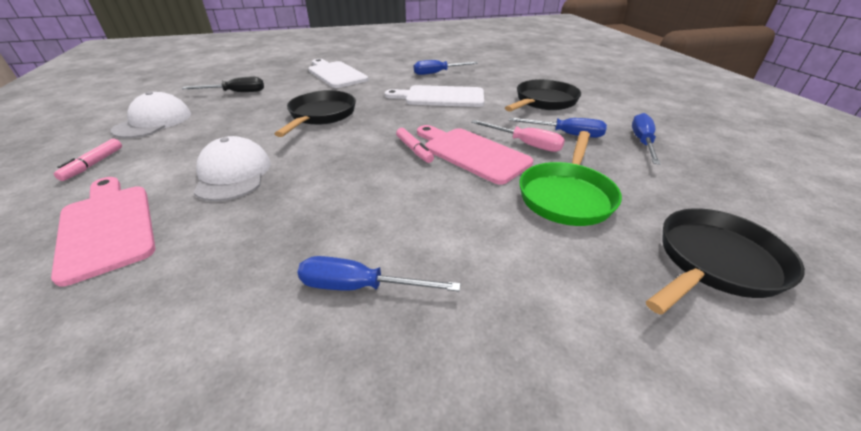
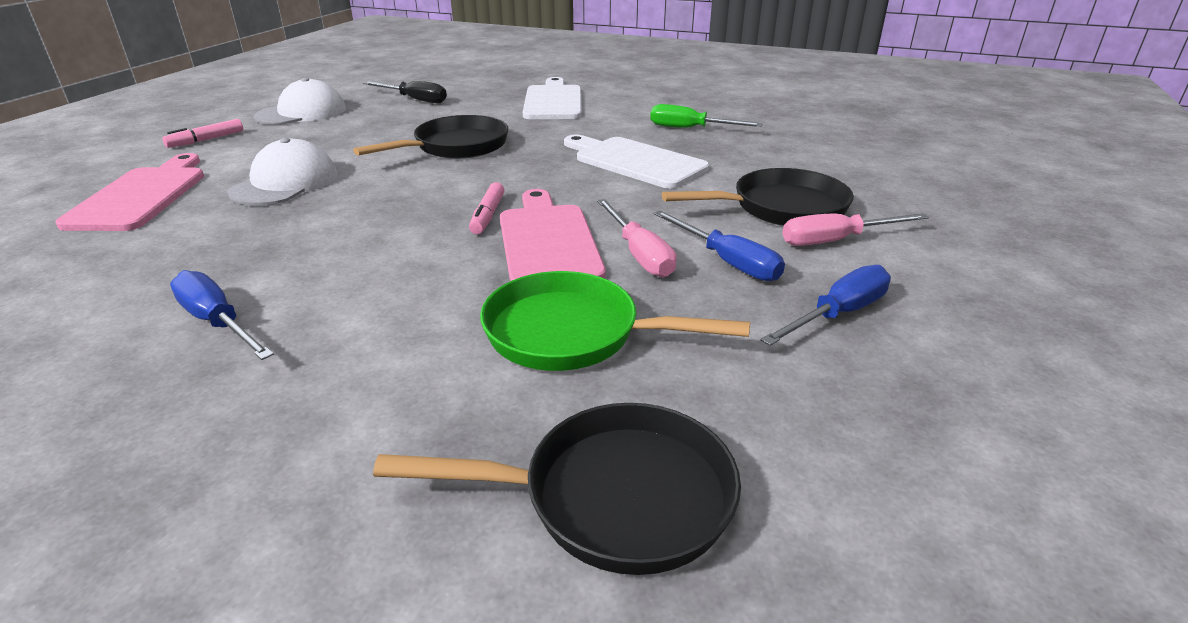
camera: 35 degrees right, 5 degrees down
(438, 73) = (690, 129): blue screwdriver -> green screwdriver
(566, 196) = (572, 333): green pan -> green pan turned 45 degrees clockwise
(587, 110) = (836, 240): none -> pink screwdriver

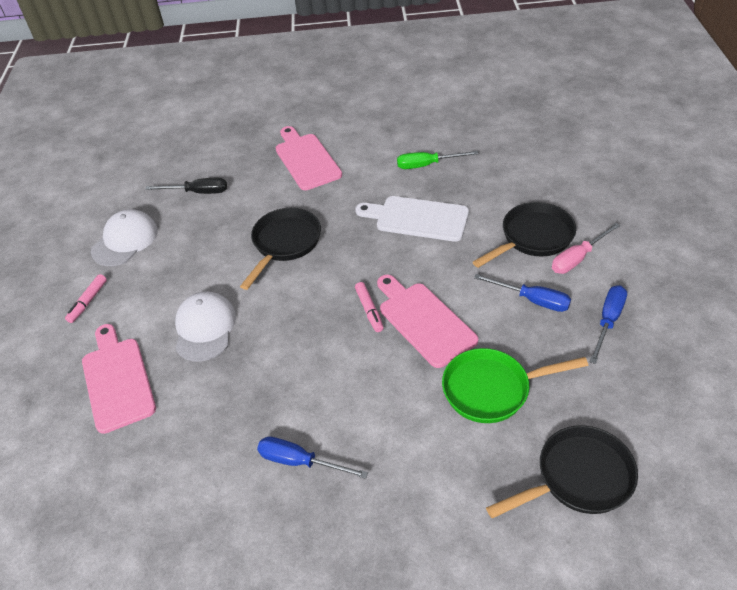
camera: 20 degrees left, 15 degrees up
(553, 101) = (306, 159): white cutting board -> pink cutting board
(639, 254) = (482, 312): pink screwdriver -> none

